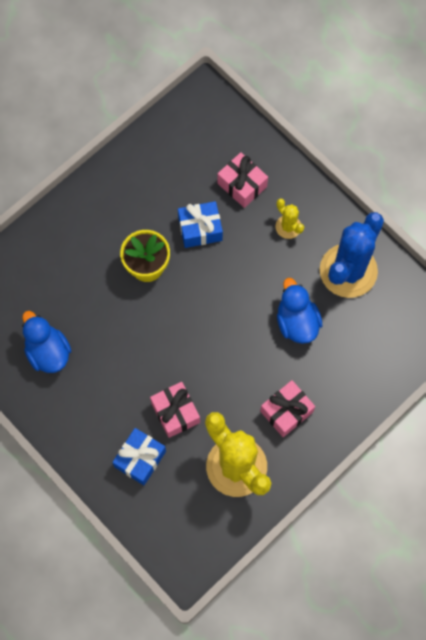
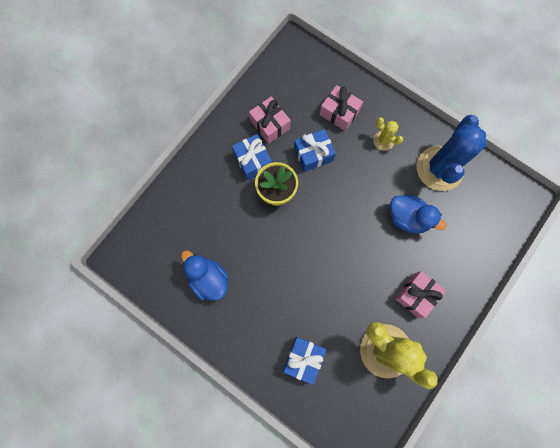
camera: 10 degrees left, 5 degrees up
(126, 225) = (253, 161): none -> blue gift
(175, 412) = (325, 312): pink gift -> pink gift (270, 124)
(297, 322) = (408, 218): blue duck -> blue duck turned 150 degrees clockwise

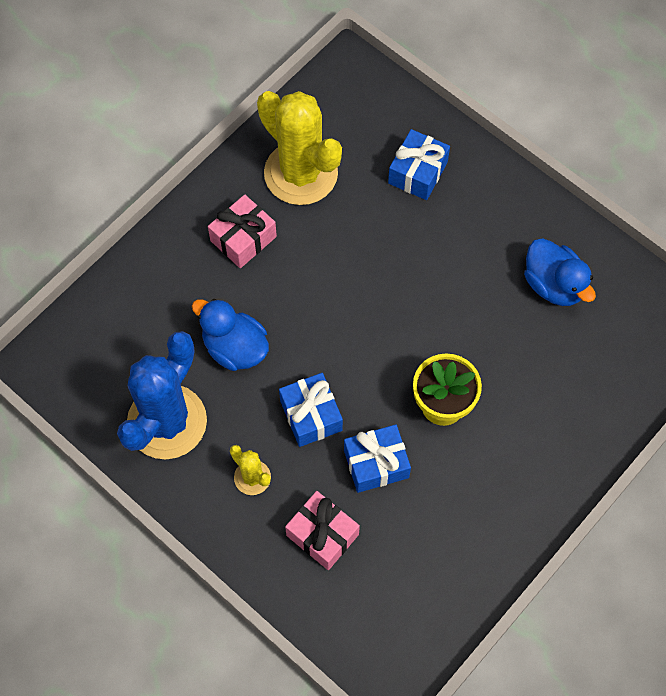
camera: 175 degrees left, 10 degrees down
(253, 161) = (480, 461): blue gift -> blue gift (311, 415)
(270, 124) = (448, 523): pink gift -> none

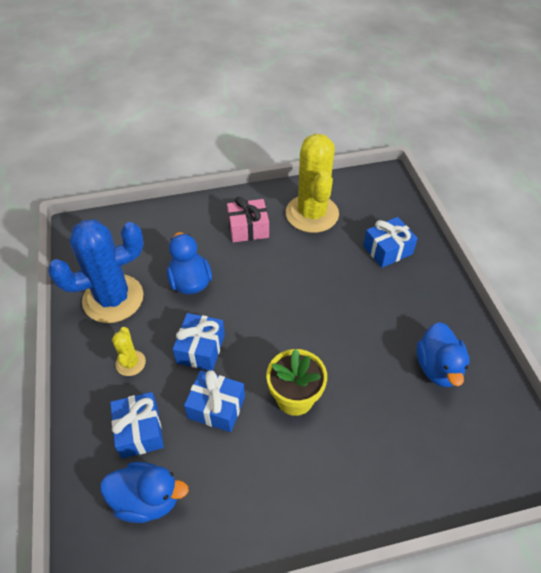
camera: 35 degrees right, 15 degrees down
(322, 535) = (140, 431): pink gift -> blue gift
(383, 587) = (147, 499): none -> blue duck

